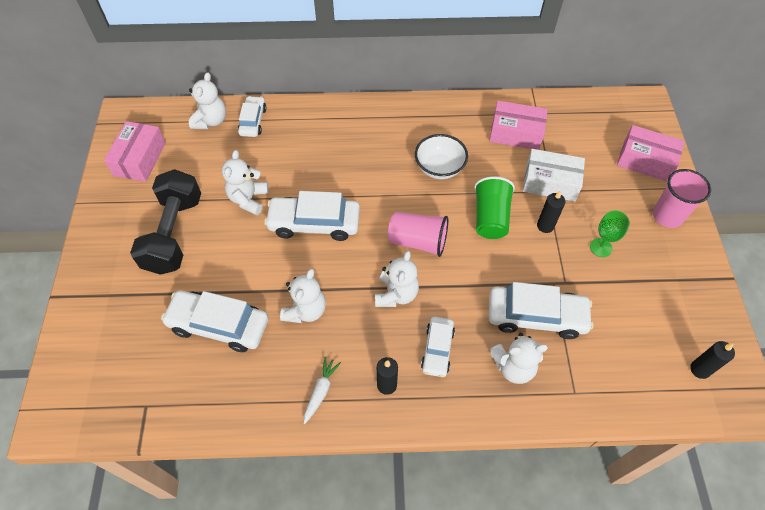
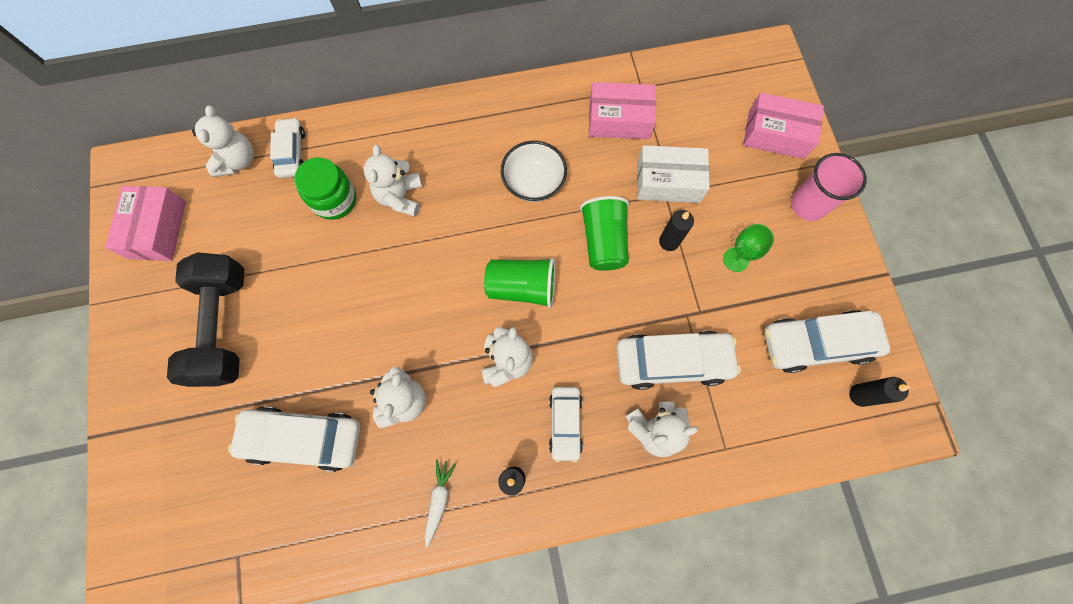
camera: 10 degrees left, 15 degrees up
(248, 199) = (307, 264): white teddy bear -> white teddy bear (400, 197)
(279, 157) = (334, 200): none -> green jar
(314, 223) = (394, 284): white car -> white car (816, 343)
(418, 241) = (522, 287): pink cup -> green cup

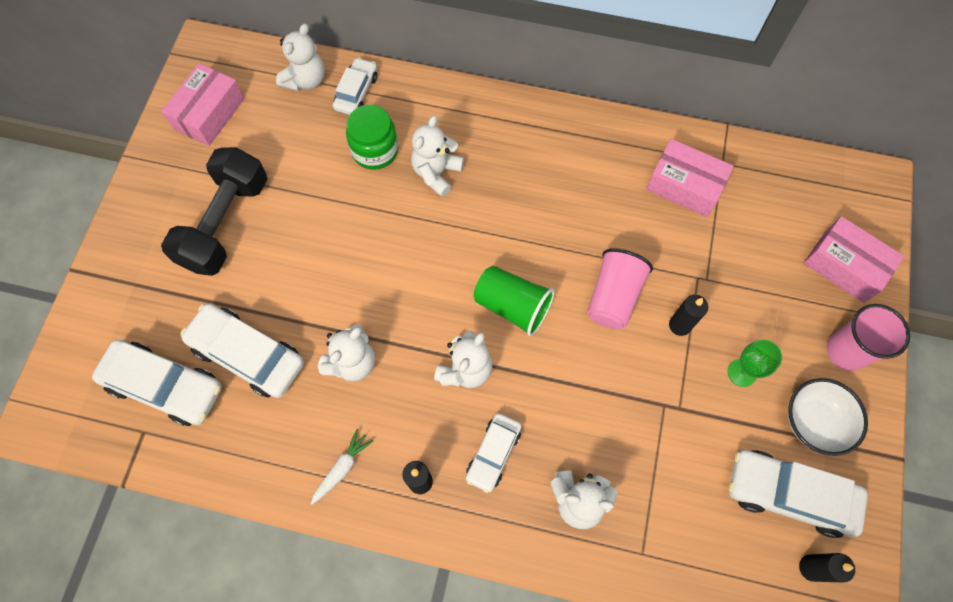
camera: 25 degrees right, 5 degrees down
(533, 183) = (570, 212): white bowl -> white bowl (814, 422)
(604, 241) = (613, 297): green cup -> pink cup
(668, 182) = (706, 267): white box -> none
(672, 361) = (627, 443): white car -> white car (165, 386)

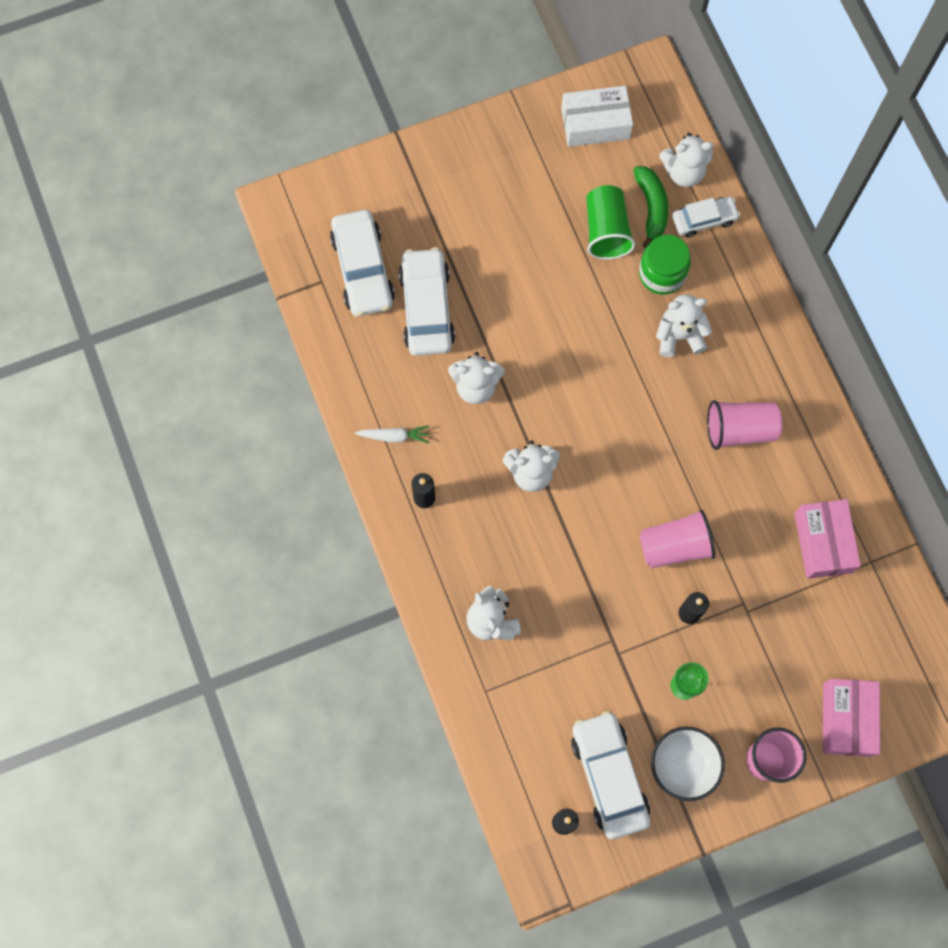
camera: 55 degrees right, 5 degrees up
(209, 113) = (595, 123): pink box -> white box
(225, 223) = (514, 211): black dumbbell -> none
(314, 121) = (651, 207): none -> green banana
(493, 454) = (482, 536): white car -> none
(512, 306) = (608, 473): green cup -> green cup (606, 231)
(548, 182) = (739, 429): none -> pink cup

